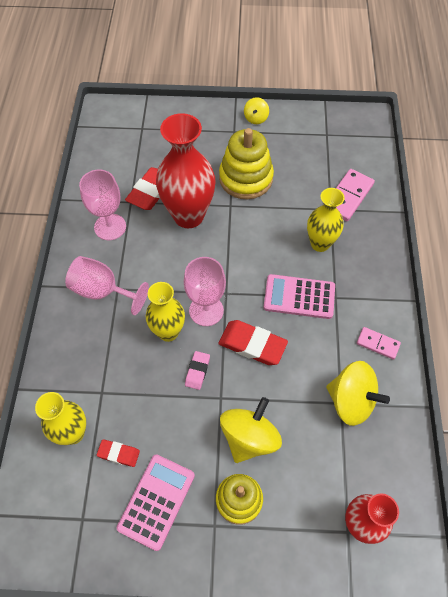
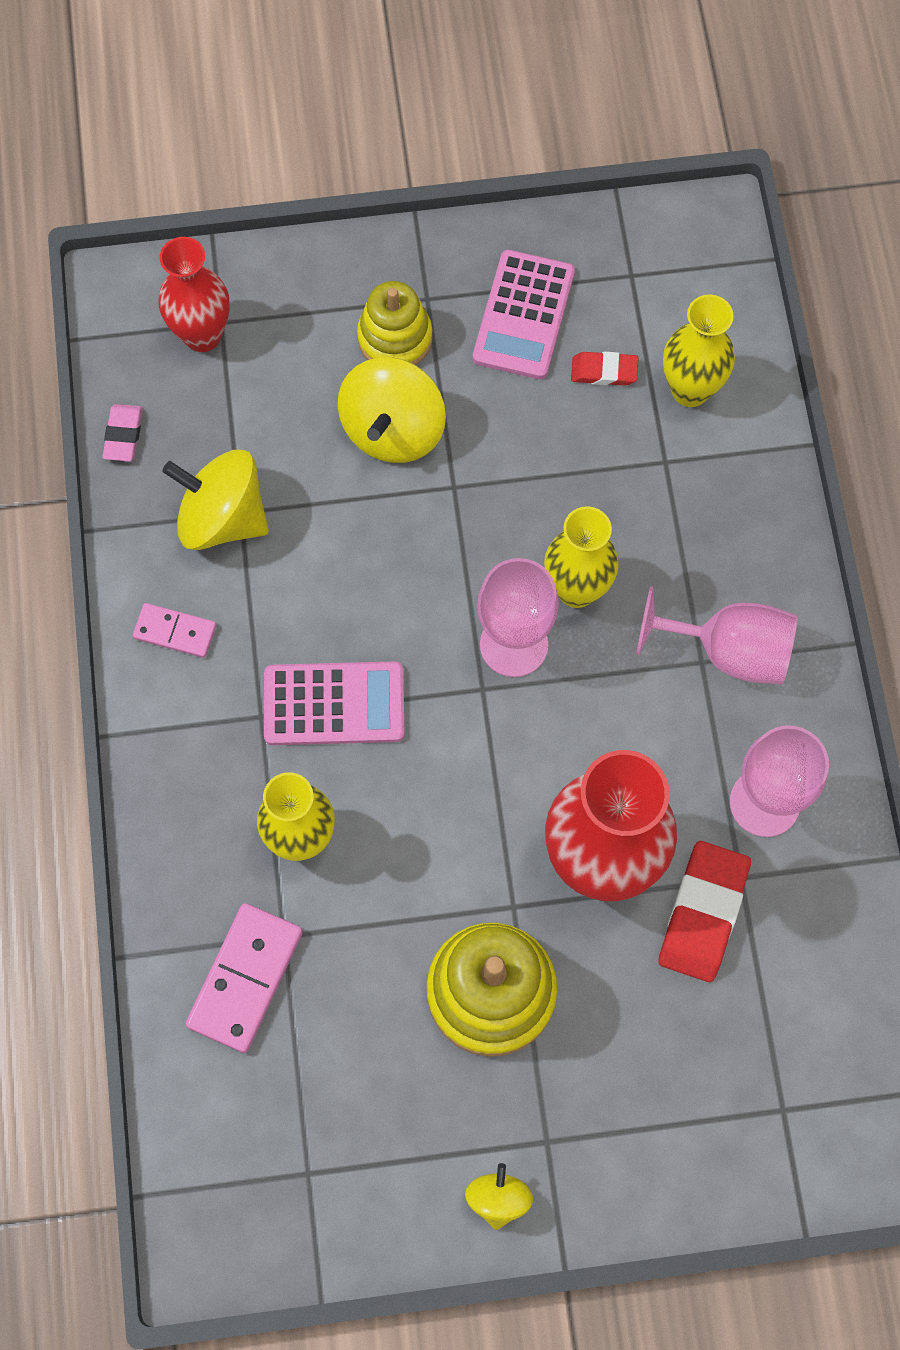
camera: 170 degrees right, 10 degrees up
(197, 371) = (505, 525): pink eraser -> pink eraser (123, 435)
(252, 344) = (412, 591): red eraser -> none

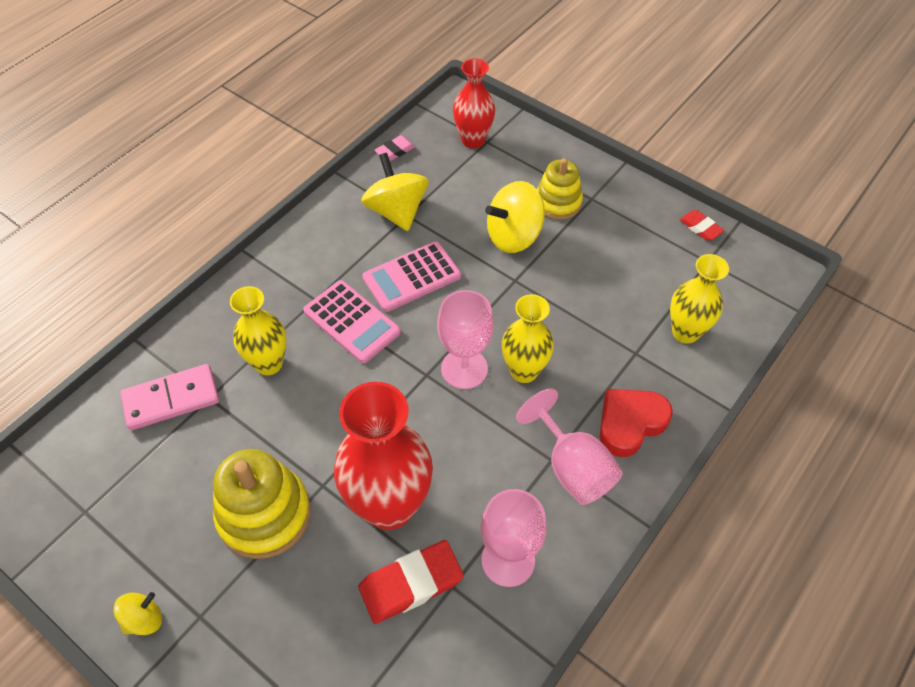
camera: 45 degrees right, 15 degrees down
(175, 631) = (323, 237): pink domino -> none
(523, 315) = (631, 238): pink calculator -> pink calculator (411, 277)
(604, 371) = (647, 290): red eraser -> red eraser (700, 227)
(736, 550) = (630, 423): none -> red heart

